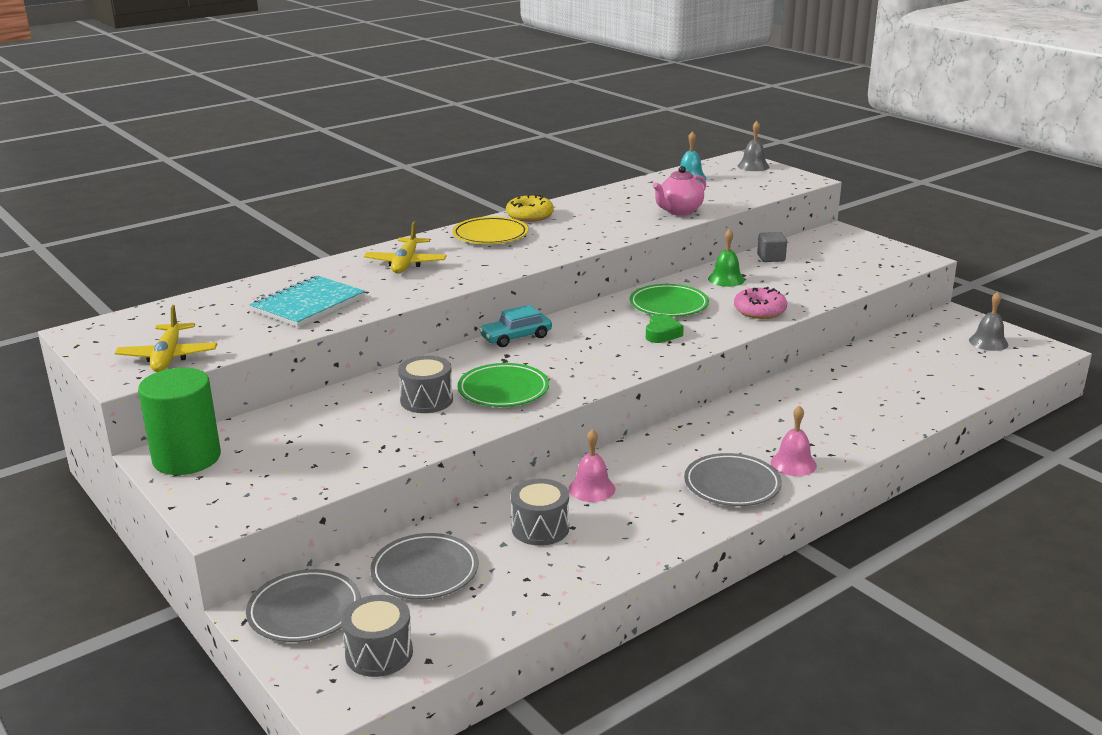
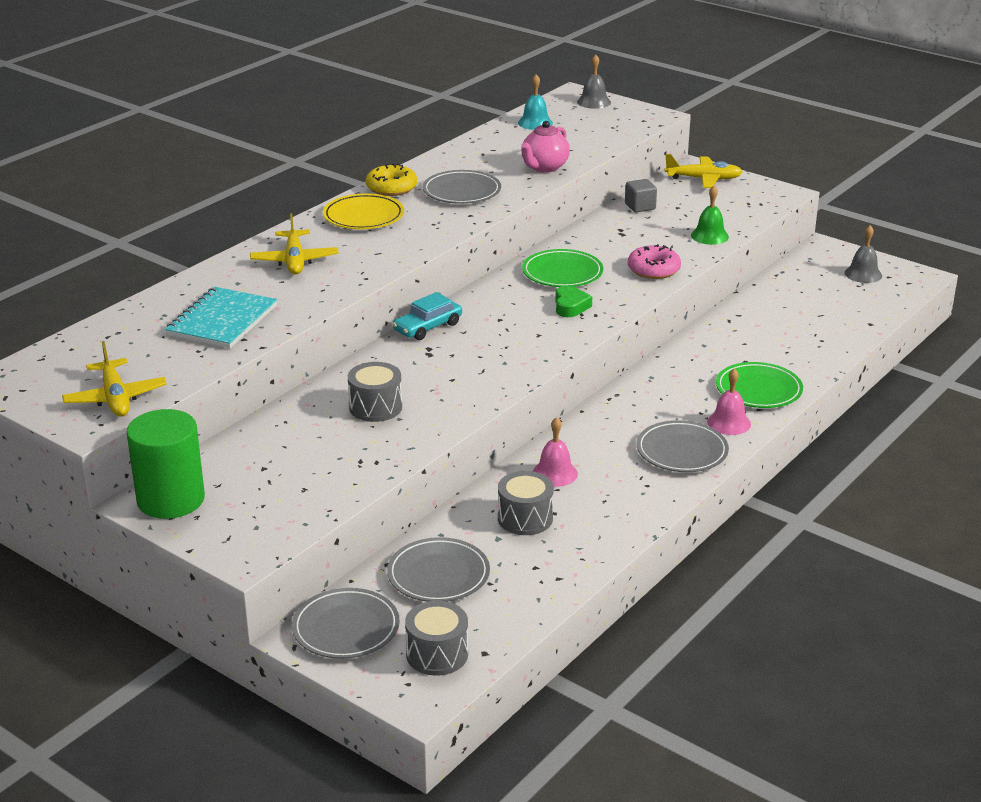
camera: 15 degrees left, 5 degrees up
(503, 390) = (445, 387): green plate -> green plate (758, 390)
(591, 224) = (461, 191): none -> grey plate
(726, 279) = (606, 237): green bell -> green bell (709, 236)
(844, 241) = (704, 179): none -> yellow plane

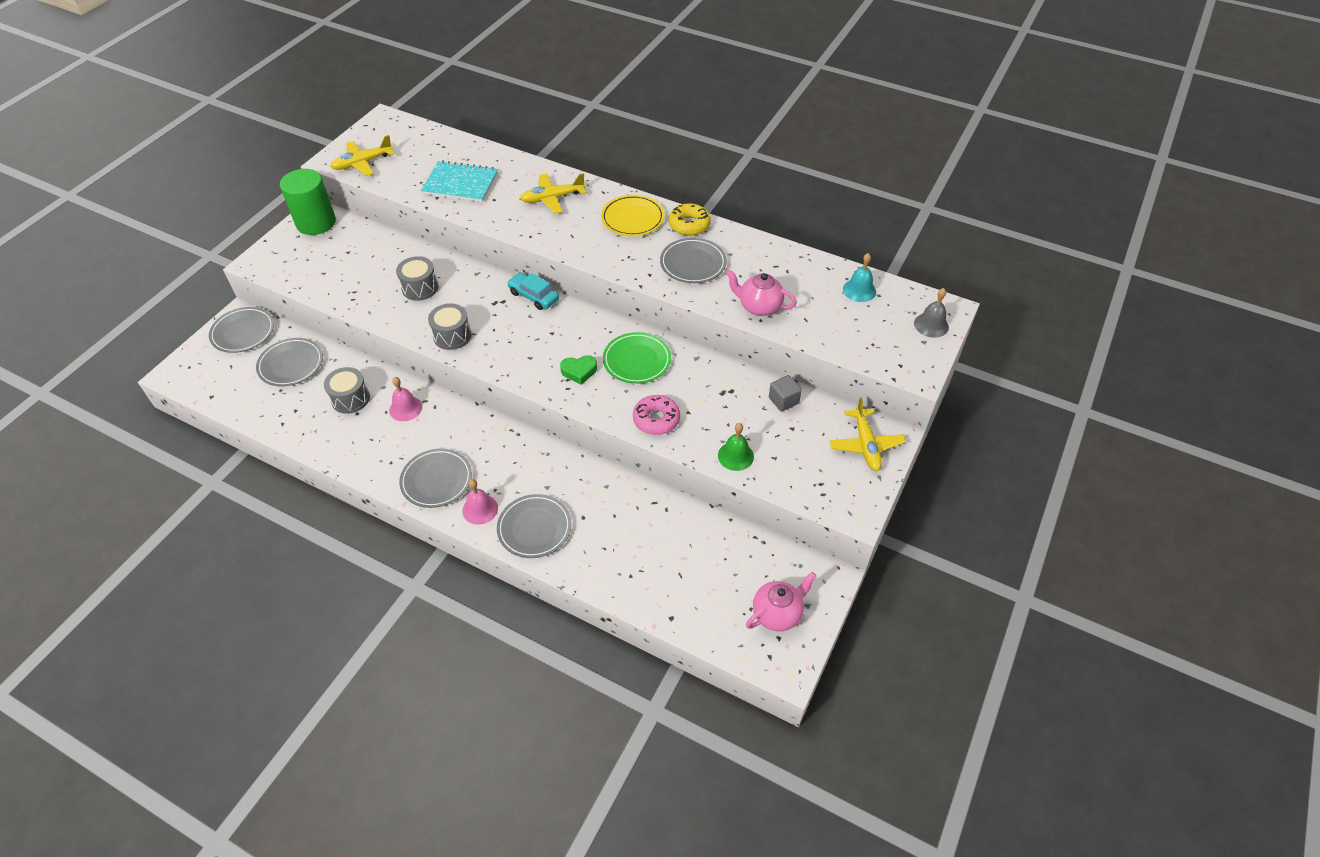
camera: 80 degrees right, 20 degrees up
(437, 654) = (213, 375): grey drum -> grey drum (452, 336)
(758, 390) = (534, 528): green plate -> grey plate
(863, 274) = (777, 613): grey bell -> pink teapot

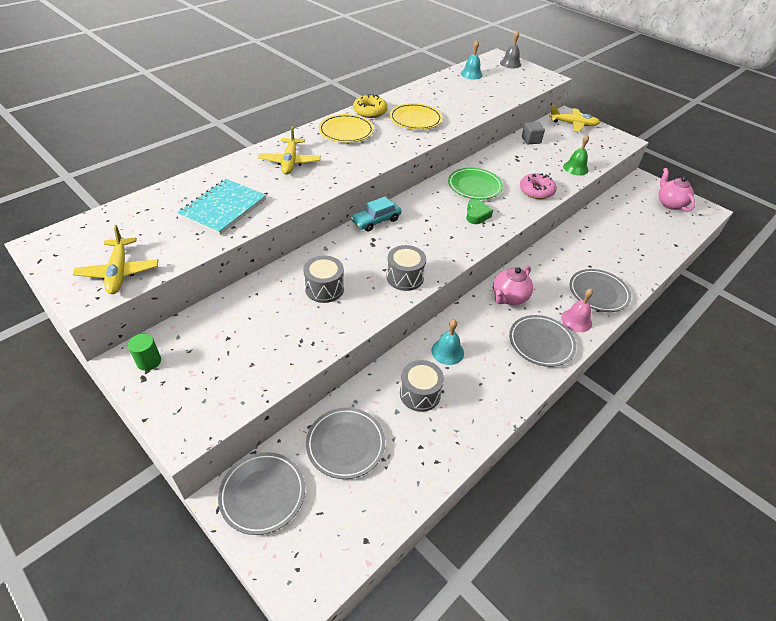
camera: 75 degrees left, 5 degrees down
(316, 222) = (149, 361): green cylinder -> green cylinder, size x0.45
(405, 408) = (447, 351): pink bell -> turquoise bell
(693, 263) = (415, 119): grey plate -> yellow plate
(759, 307) = (473, 107): pink teapot -> pink teapot (509, 297)

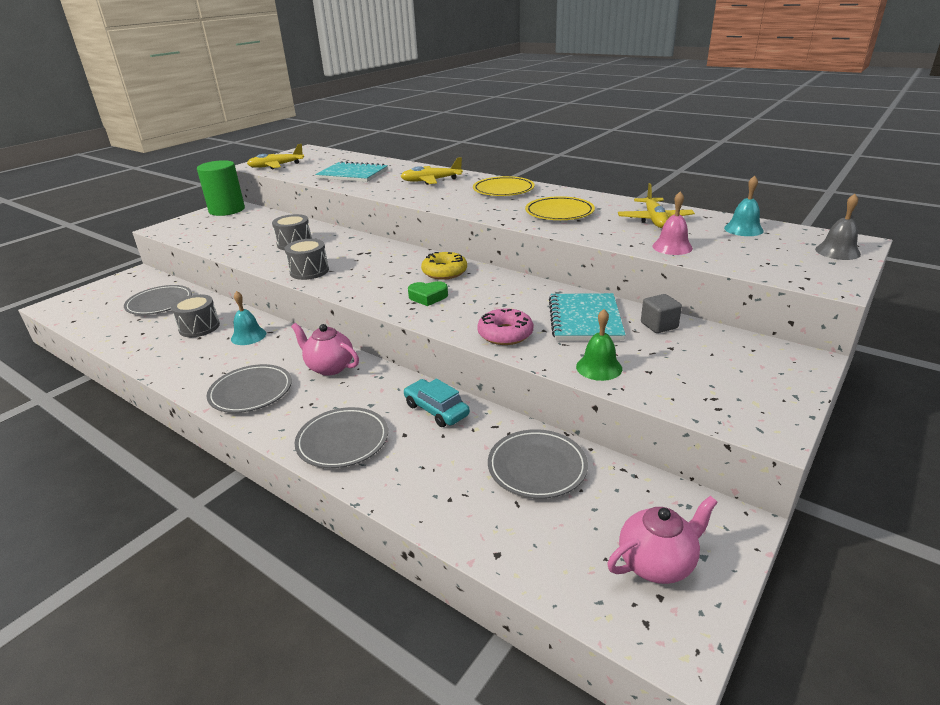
camera: 85 degrees right, 15 degrees down
(149, 361) = (227, 210): green cylinder -> green cylinder, size x2.21
(262, 494) = (132, 283): grey plate -> grey plate (537, 467)
(370, 111) = (558, 193): yellow donut -> yellow donut (444, 272)
(376, 220) = (399, 250): turquoise car -> turquoise car (436, 410)
(474, 186) = (492, 292): green plate -> none
(520, 160) = (584, 319): none -> turquoise notebook
(573, 124) = (770, 366): yellow plane -> yellow plane (654, 220)
(576, 320) = (287, 419): pink bell -> pink bell (672, 247)

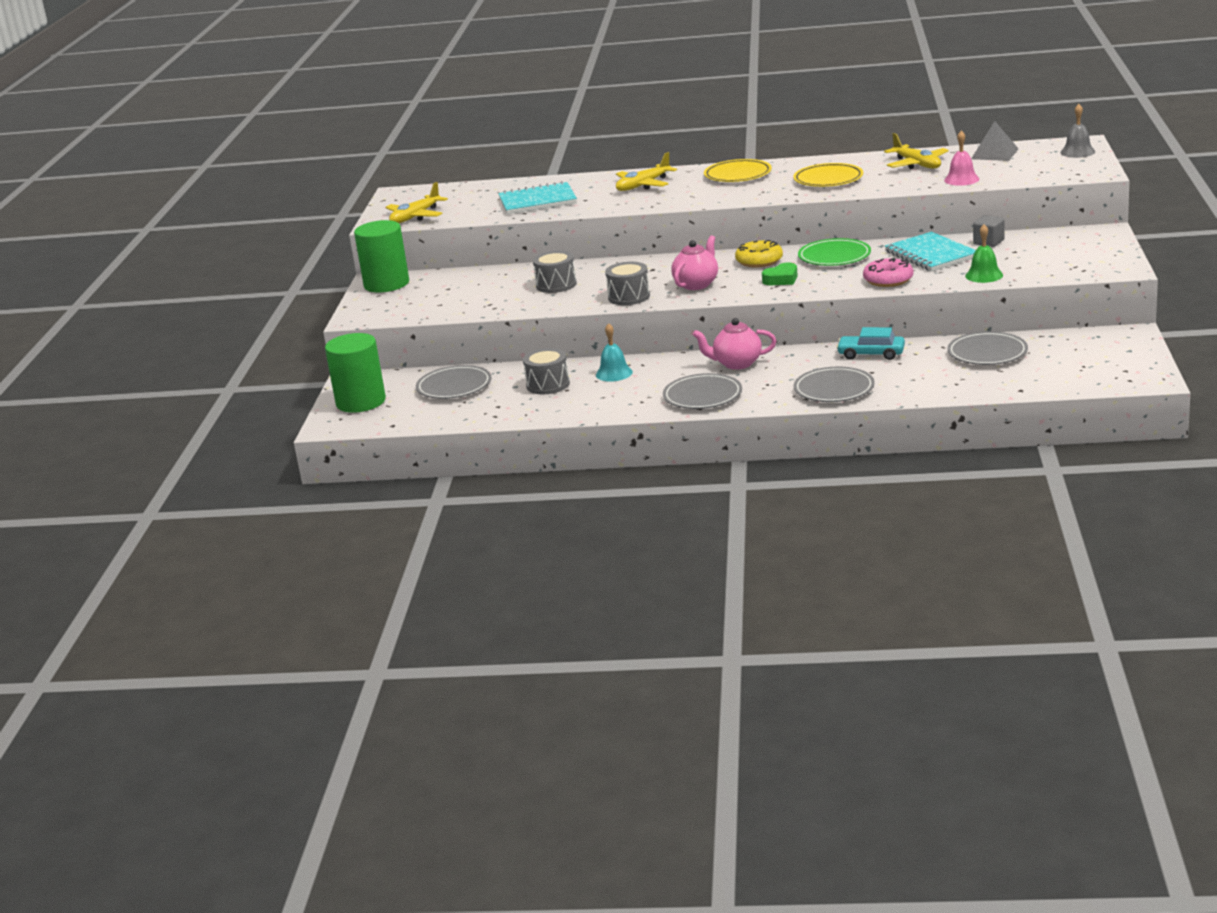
camera: 30 degrees left, 5 degrees down
(103, 293) = (361, 402): none -> green cylinder
(503, 289) = (834, 257): none -> green plate
(657, 563) = (1109, 361): pink teapot -> pink teapot (696, 284)
(743, 229) = (994, 153): turquoise bell -> grey pyramid

